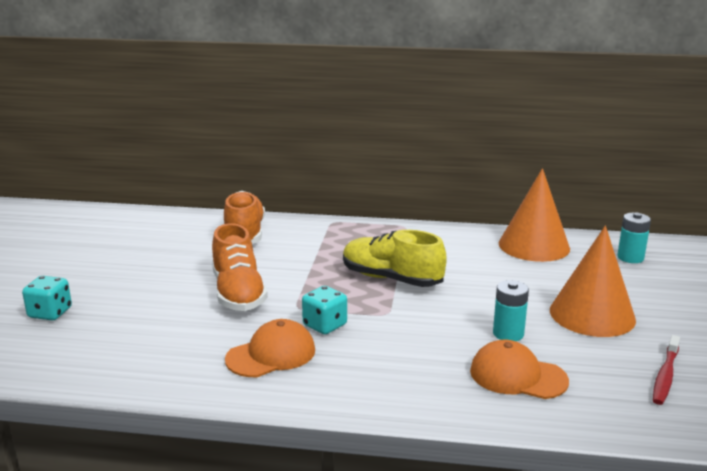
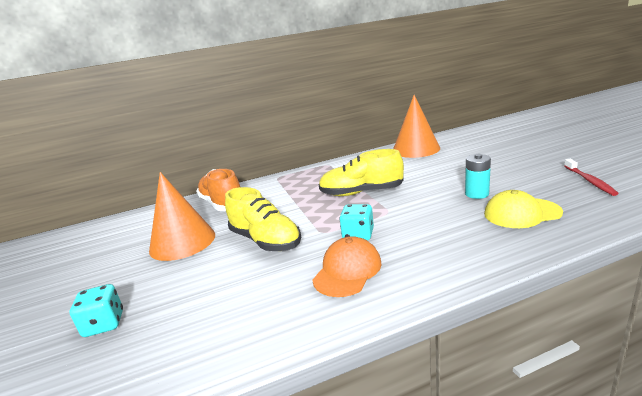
camera: 25 degrees left, 0 degrees up
(238, 293) = (265, 241): orange shoe -> yellow shoe
(517, 376) = (521, 213): orange cap -> yellow cap
(592, 314) = (501, 168): orange cone -> orange cone (182, 242)
(630, 258) = (472, 138): turquoise battery -> none

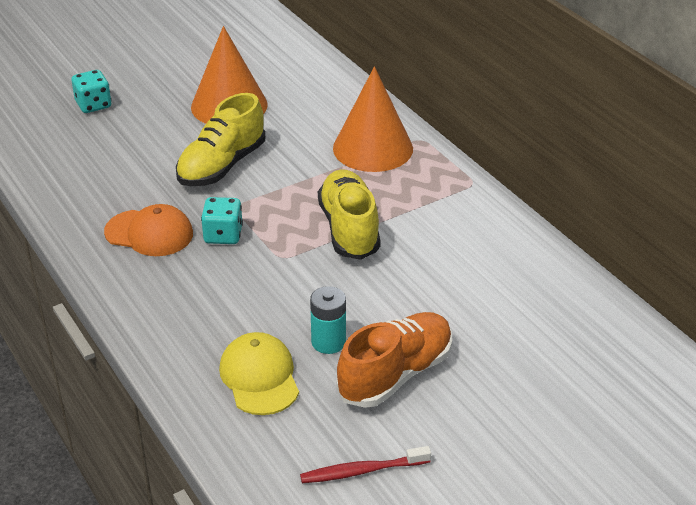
camera: 75 degrees right, 15 degrees up
(222, 204) = (328, 109): orange shoe -> orange shoe (395, 374)
(416, 149) = (545, 283): orange cone -> orange cone (373, 148)

